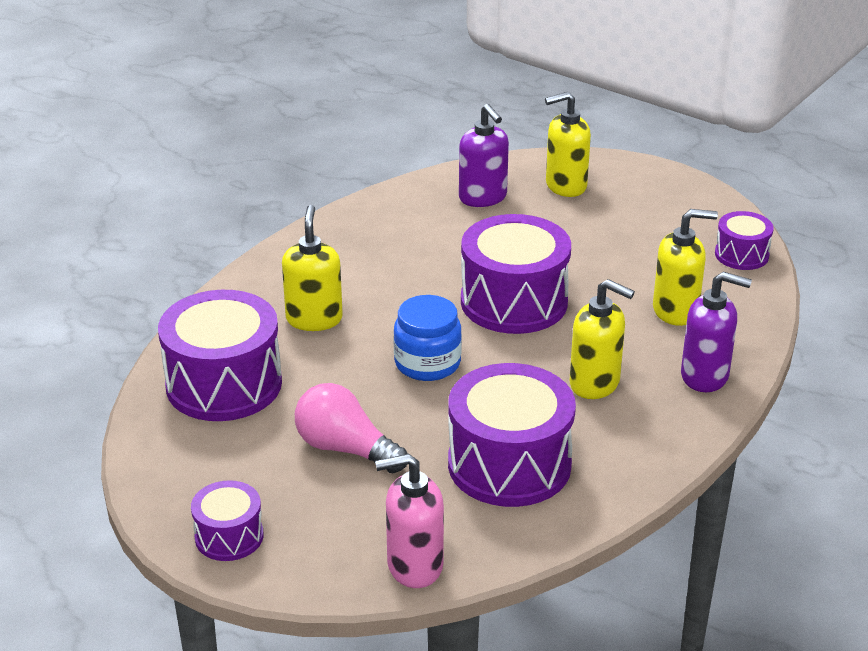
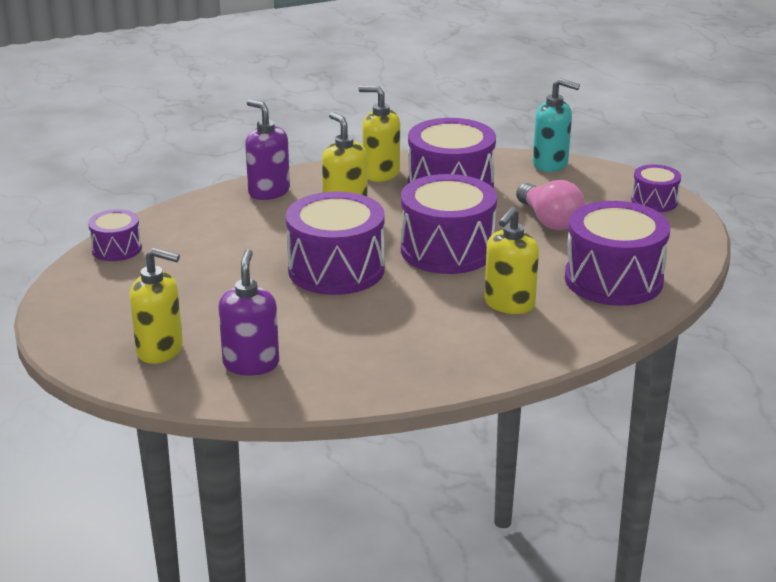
camera: 150 degrees left, 5 degrees down
(414, 566) = (550, 164): pink soap dispenser -> turquoise soap dispenser
(427, 363) = (447, 250): blue jar -> purple drum
(676, 311) = (227, 229): yellow soap dispenser -> yellow soap dispenser (380, 173)

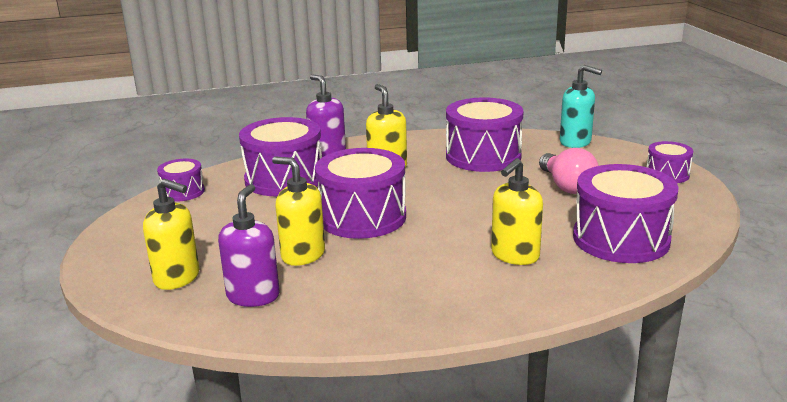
camera: 10 degrees right, 5 degrees down
(380, 173) = (426, 144): yellow soap dispenser -> yellow soap dispenser (302, 255)
(447, 250) = (467, 206): purple drum -> purple drum (284, 179)

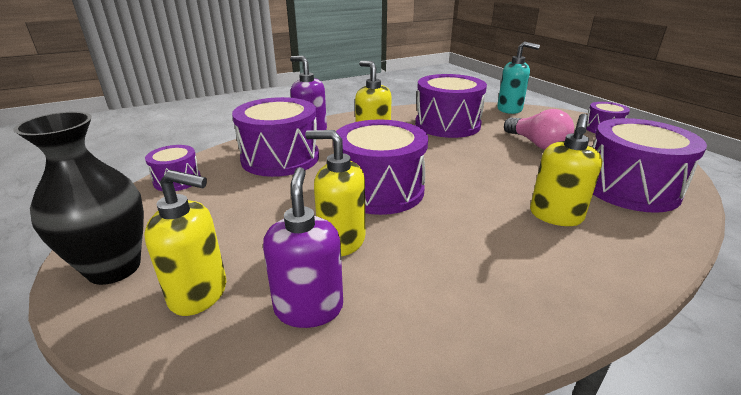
camera: 15 degrees left, 5 degrees up
(120, 255) = (114, 268): none -> black vase

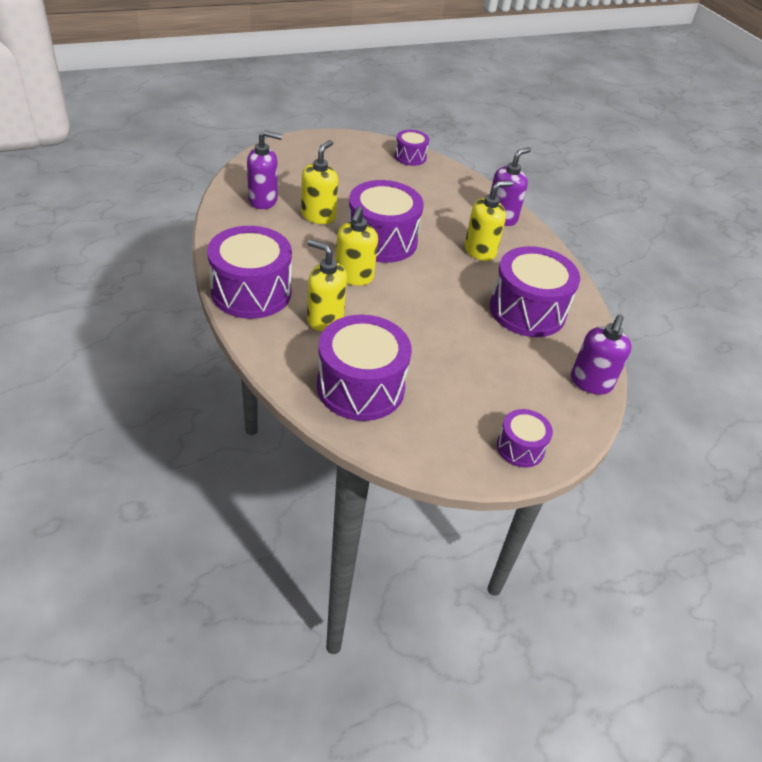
camera: 90 degrees right, 15 degrees up
(114, 268) = (314, 146): black vase -> none
(199, 294) = (285, 170): yellow soap dispenser -> yellow soap dispenser (354, 276)
(280, 158) = (444, 199): purple drum -> purple drum (251, 292)
(510, 109) = (591, 382): turquoise soap dispenser -> purple soap dispenser
(536, 144) = (469, 363): pink light bulb -> none

